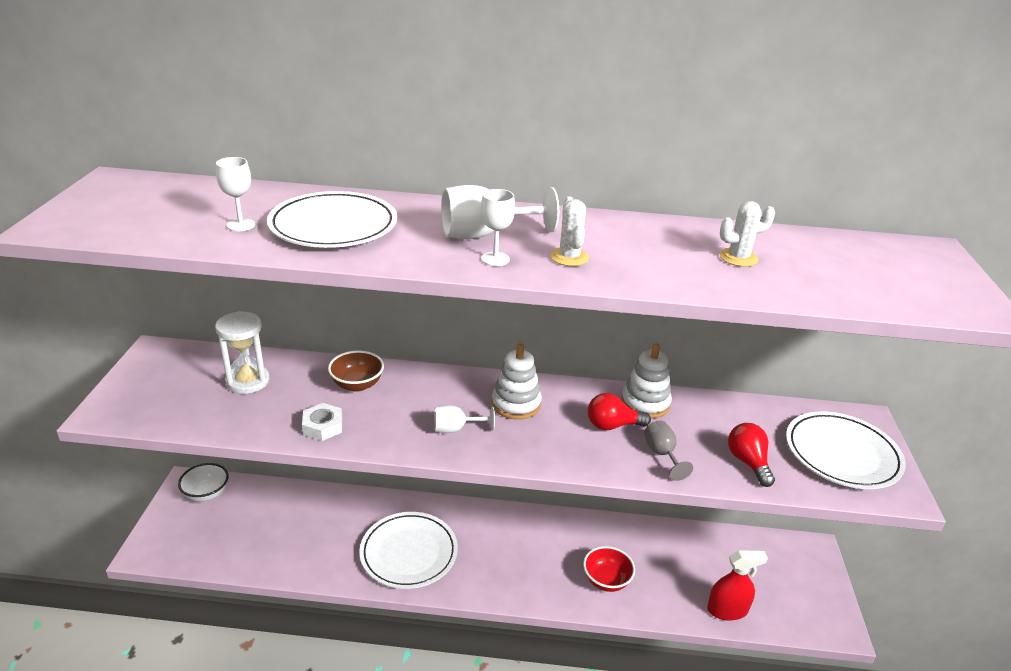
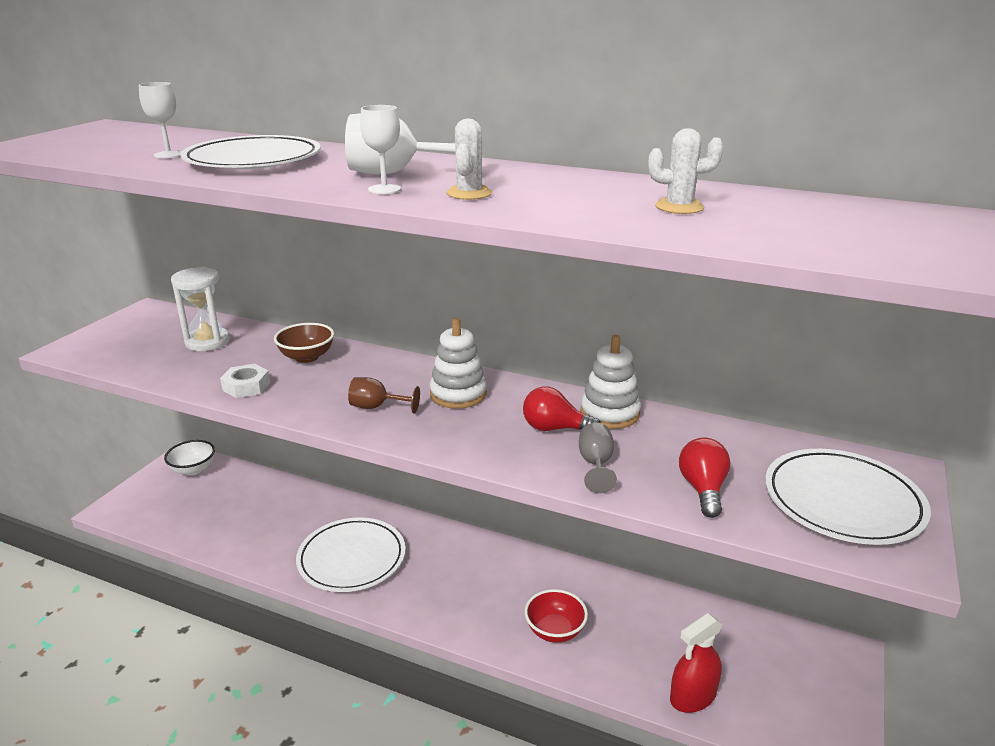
camera: 20 degrees right, 5 degrees down
(456, 429) = (377, 407): white goblet -> brown goblet
(727, 610) = (693, 696): red spray bottle -> red spray bottle turned 135 degrees clockwise

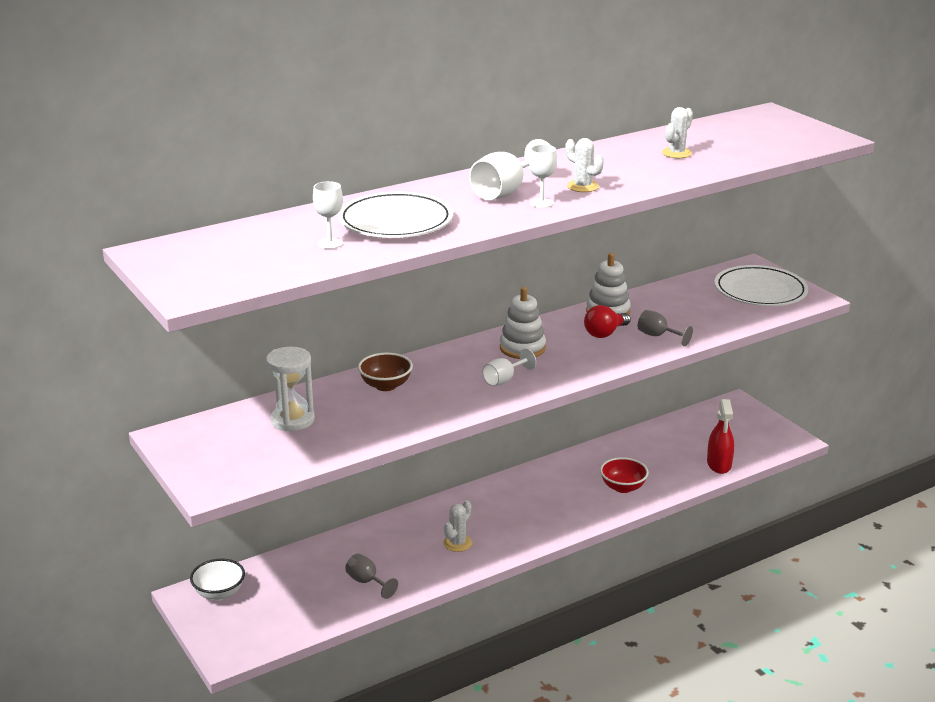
camera: 55 degrees left, 0 degrees up
(246, 386) = (405, 419): white nut -> none
(253, 533) = (367, 582): none -> grey goblet
(352, 558) = (457, 543): white plate -> white cactus
(377, 407) = (504, 380): brown goblet -> white goblet
(703, 489) = (713, 318): red light bulb -> none

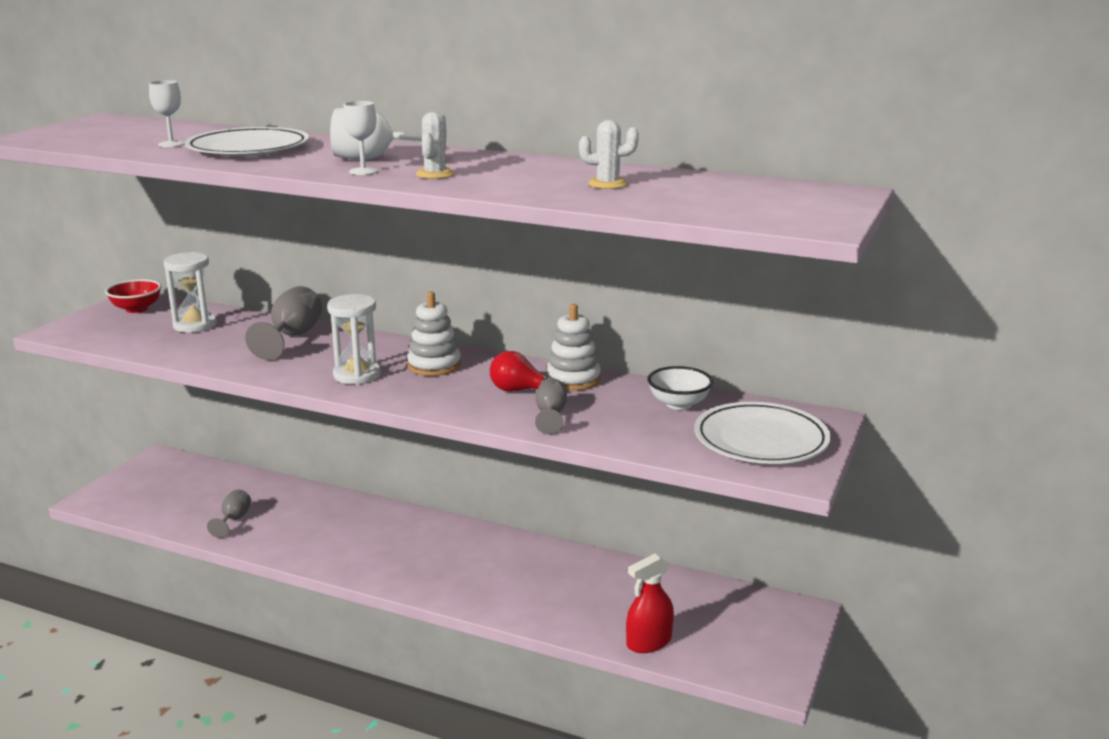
camera: 55 degrees right, 5 degrees down
(219, 593) = (170, 467): white bowl -> white bowl (679, 404)
(385, 385) = (292, 337): brown bowl -> grey goblet
(457, 543) = (332, 540): white cactus -> none
(504, 380) = (357, 375): white goblet -> white hourglass
(623, 487) = (526, 595): red bowl -> red bowl (136, 309)

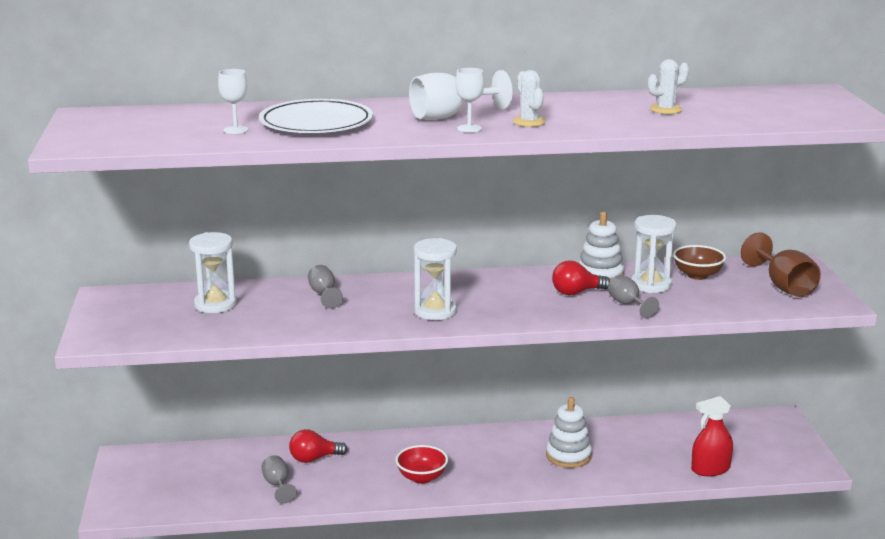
camera: 30 degrees left, 0 degrees up
(136, 309) = (128, 303): red bowl -> red bowl (422, 477)
(292, 337) = (324, 294): grey goblet -> grey goblet, size x0.60
(293, 506) = (314, 459): none -> red light bulb
(434, 365) = (481, 289): white stacking toy -> white stacking toy (568, 456)
(610, 401) = (651, 284): none -> white hourglass
(649, 642) = (710, 469): red spray bottle -> red spray bottle turned 45 degrees clockwise
(679, 404) = (697, 275): white bowl -> brown bowl
(761, 439) = (783, 286): white plate -> brown goblet

